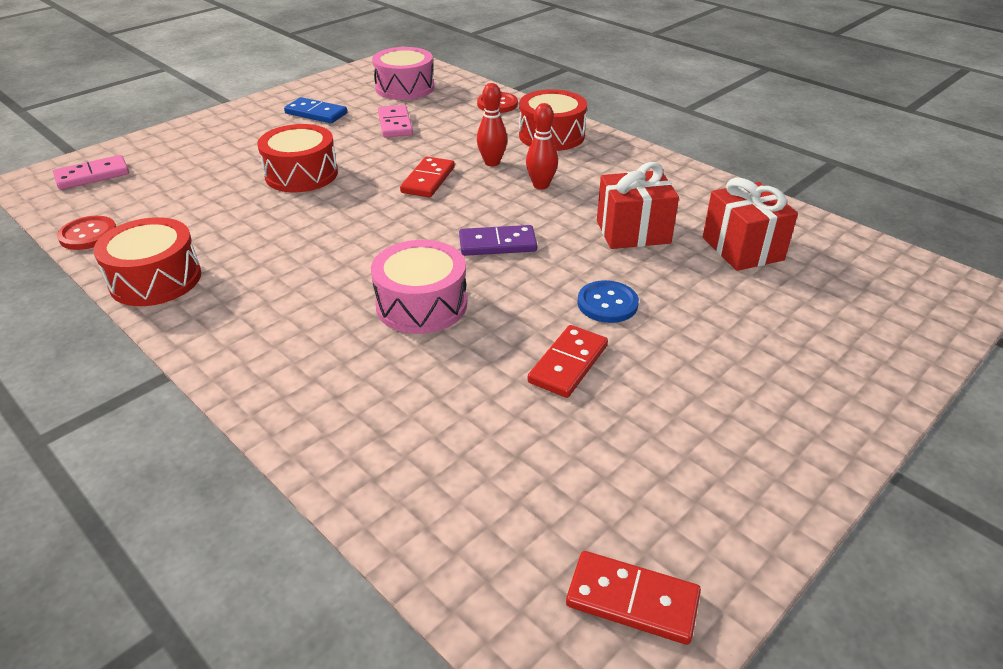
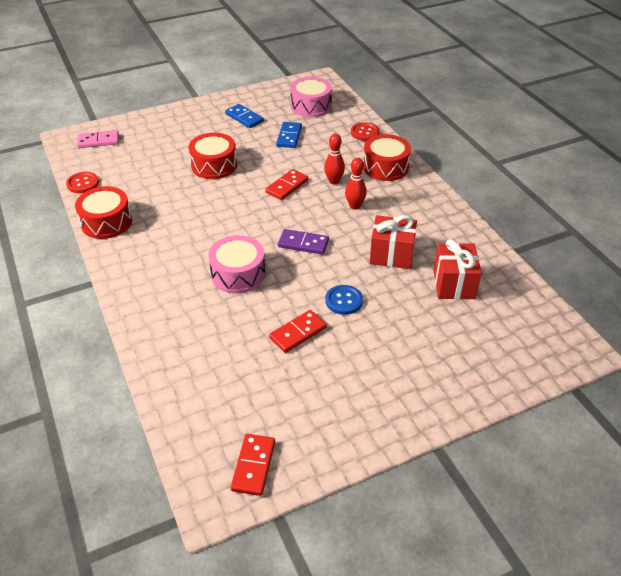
camera: 20 degrees right, 5 degrees up
(395, 124) = (289, 136): pink domino -> blue domino
(632, 600) = (253, 466): red domino -> red domino turned 60 degrees clockwise

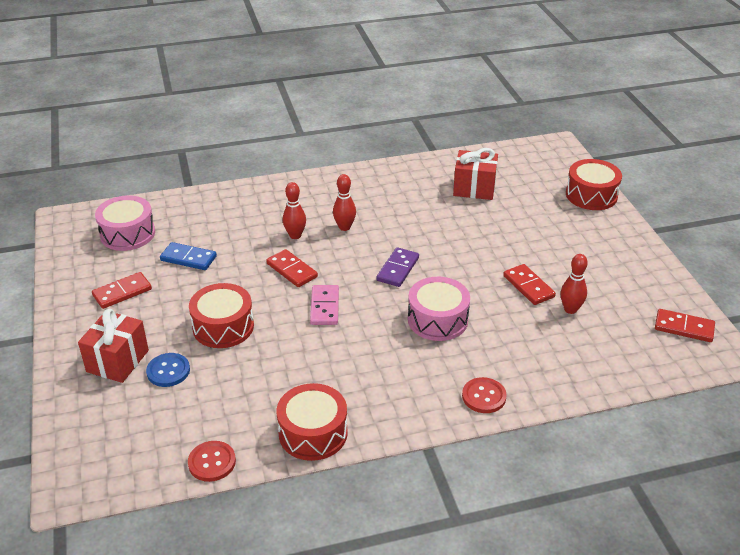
camera: 80 degrees left, 5 degrees down
(98, 141) = (102, 447): pink domino -> pink domino (325, 307)
(244, 118) = (122, 292): blue domino -> red domino
(268, 366) = (570, 309): none -> red bowling pin
(344, 301) = (488, 253): blue button -> blue button (168, 371)
(364, 133) = (209, 202): red button -> red button (484, 396)
(385, 167) = (283, 198): red drum -> red drum (591, 195)
(391, 255) = (427, 216): red gift -> red gift (117, 361)

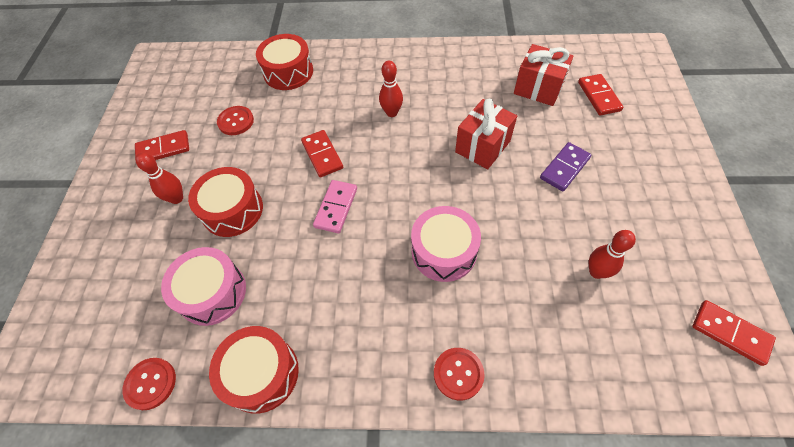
camera: 20 degrees right, 20 degrees up
(117, 361) = (124, 229): red gift -> red gift (482, 146)
(127, 234) = (196, 83): pink drum -> pink drum (212, 292)
(168, 371) = (162, 253): blue button -> none
(188, 258) = (236, 121): blue domino -> red button
(295, 235) = (341, 113): red bowling pin -> red bowling pin (177, 198)
(397, 269) = (425, 175): purple domino -> purple domino (564, 168)
(528, 286) = (557, 228): red domino -> red domino (598, 96)
(591, 195) = (665, 119): red drum -> red drum (288, 72)

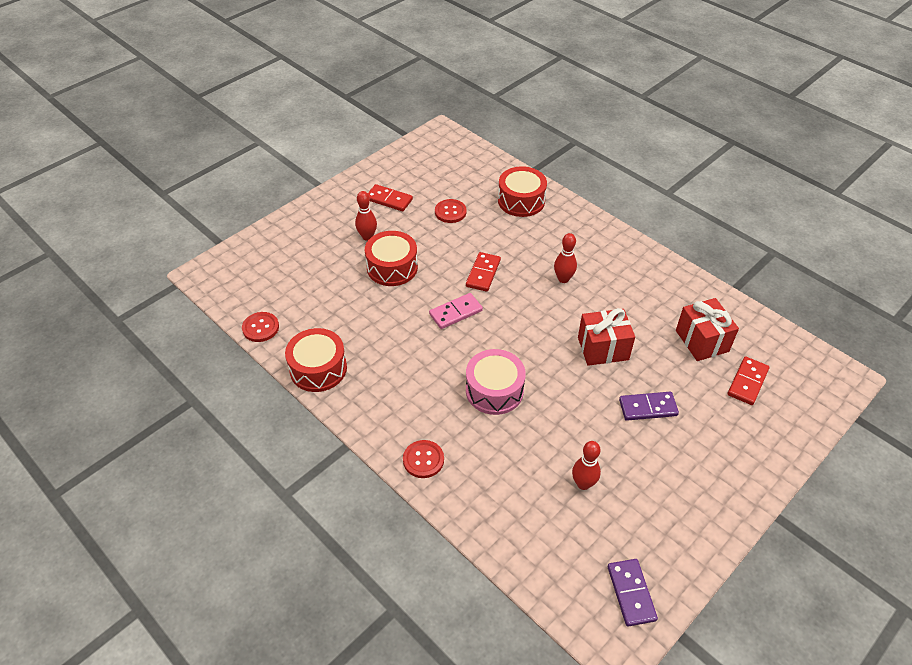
camera: 40 degrees right, 10 degrees down
(212, 292) = (335, 306): pink drum -> none
(730, 333) = (631, 593): red domino -> purple domino

